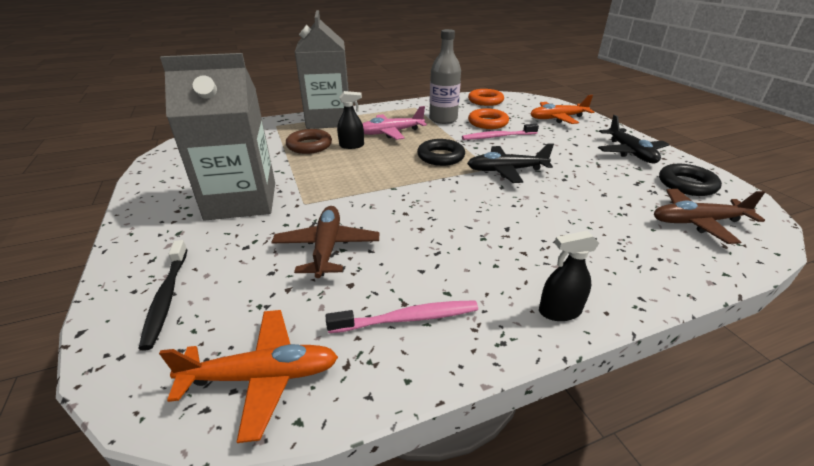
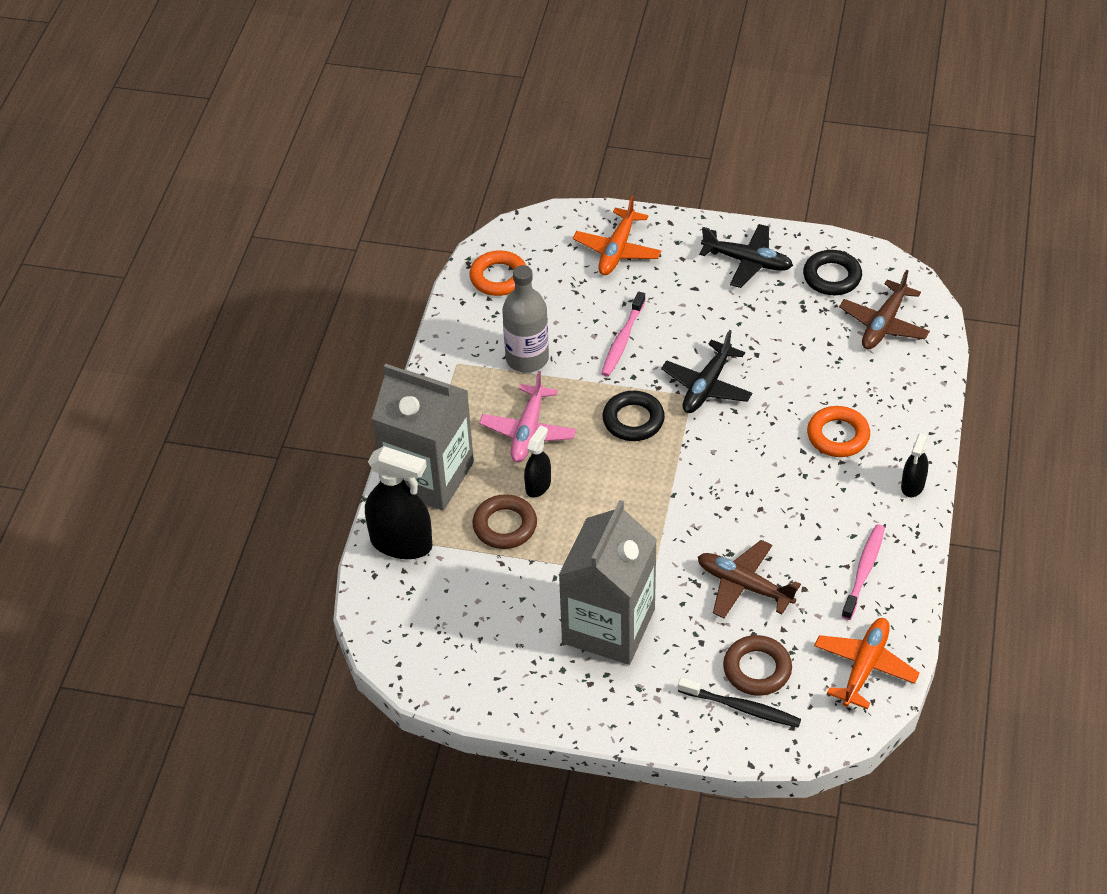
camera: 55 degrees left, 15 degrees up
(224, 290) = (757, 669): none -> brown ring
(272, 126) = (401, 543): none -> black spray bottle
(487, 123) = (575, 323): orange ring -> orange ring (838, 436)

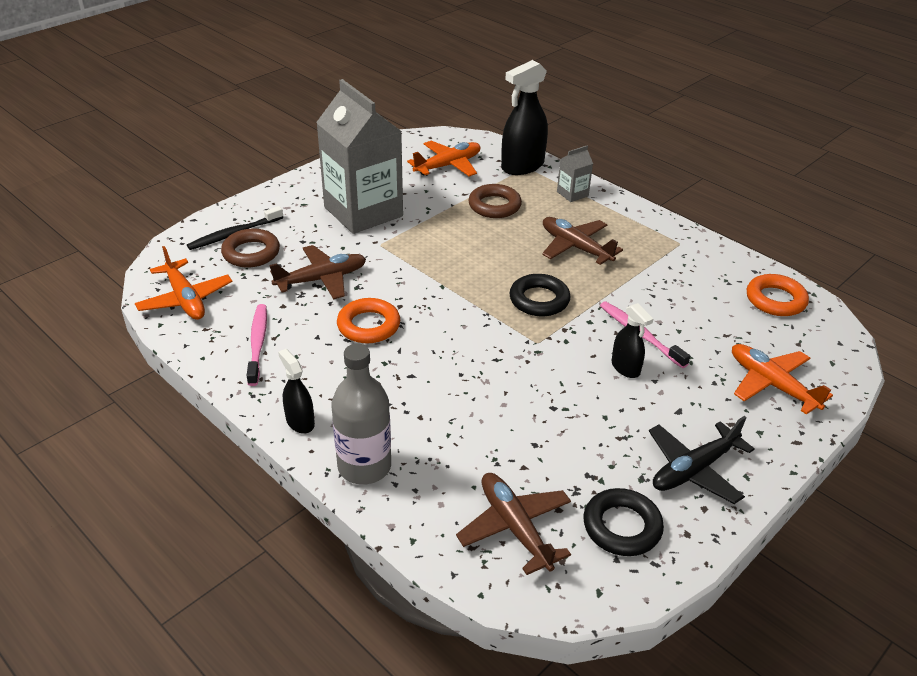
camera: 120 degrees right, 10 degrees down
(428, 476) = (572, 194): grey carton -> grey carton, size x0.41
(453, 608) = (448, 165): none -> orange plane
(527, 358) = (658, 276): grey bottle -> grey bottle (364, 466)
(528, 431) = (575, 247): pink plane -> brown plane
(538, 485) = (517, 231): black spray bottle -> black spray bottle (625, 368)
(706, 386) = (540, 356): black plane -> none
(838, 436) = (404, 406): orange ring -> orange ring (368, 325)
(864, 571) = (258, 343): pink toothbrush -> pink toothbrush turned 150 degrees counterclockwise

